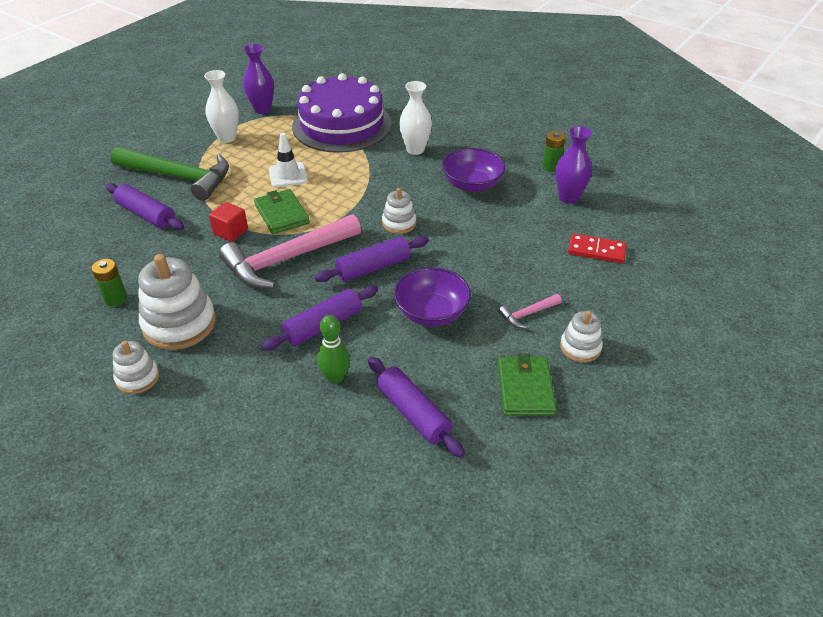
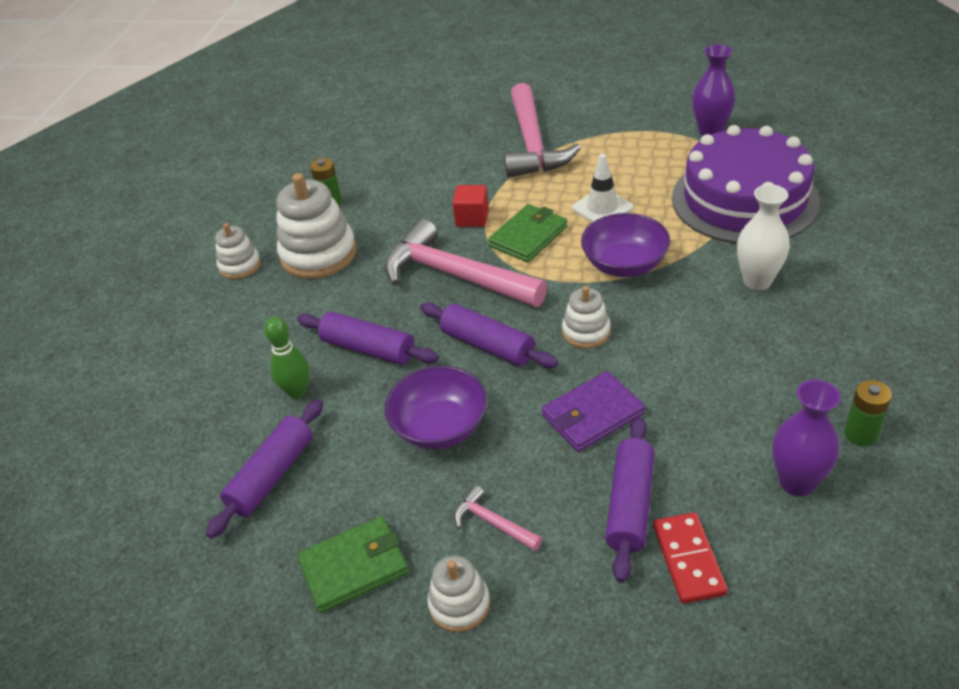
camera: 70 degrees right, 0 degrees up
(146, 215) = (458, 157): purple rolling pin -> purple rolling pin (629, 505)
(179, 177) = (533, 144): green hammer -> pink hammer
(227, 138) = (630, 137): white vase -> none
(471, 246) = (592, 415): none -> purple wallet
(472, 184) = (729, 365): purple bowl -> purple bowl (624, 264)

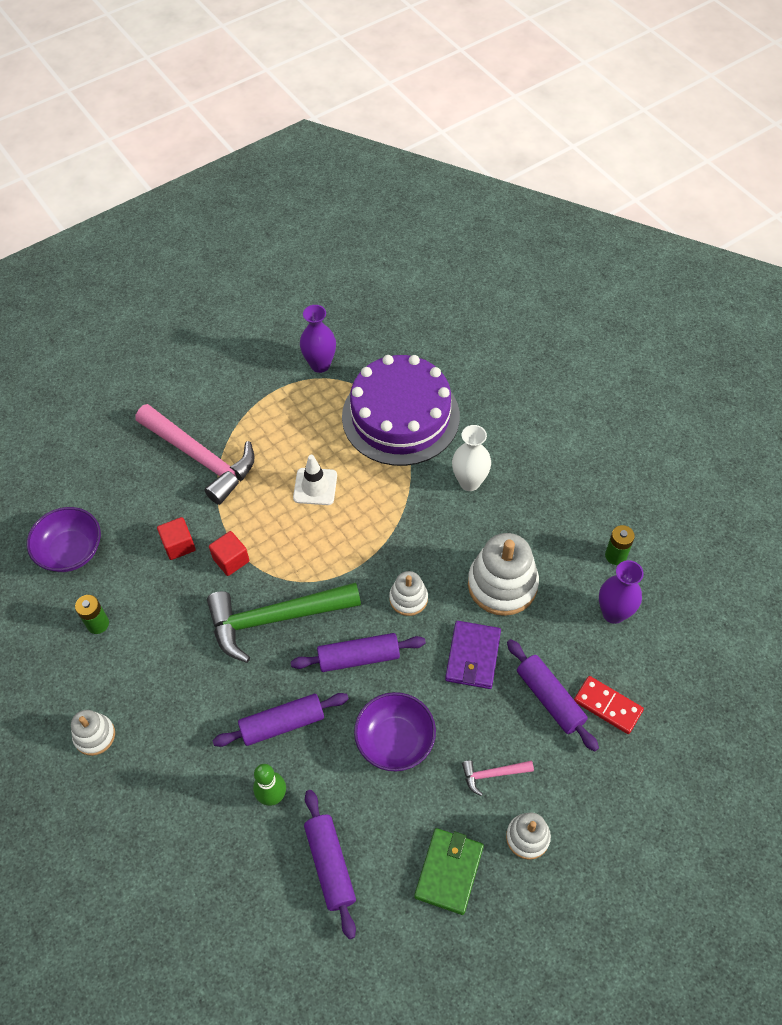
camera: 50 degrees left, 15 degrees up
(318, 254) = (148, 677): white stacking toy -> white stacking toy (502, 584)
(446, 187) = (179, 545): none -> red cube
(455, 275) = (275, 619): pink hammer -> green hammer
(528, 236) = (290, 548): green wallet -> none
(624, 264) = (378, 526): purple bowl -> purple bowl (71, 551)

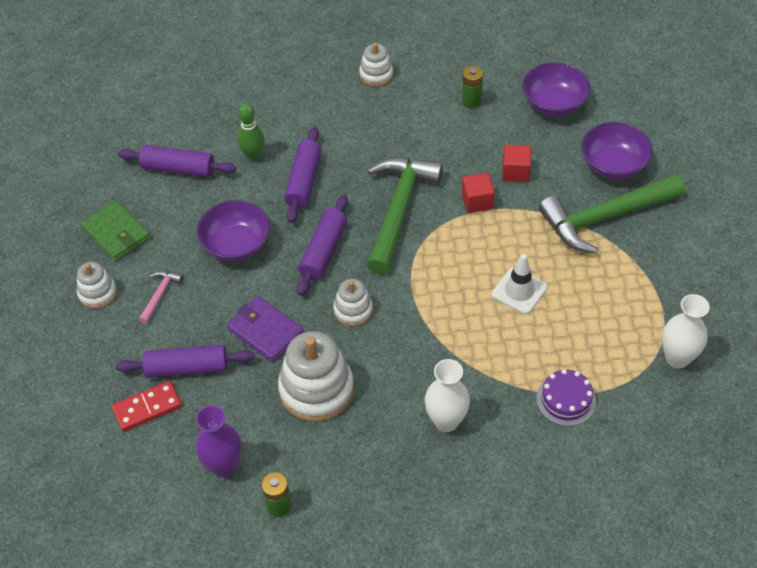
camera: 120 degrees right, 5 degrees down
(133, 474) = (613, 165): none -> purple bowl
(201, 458) = (604, 218): pink hammer -> green hammer
(320, 365) = (677, 358): purple vase -> white vase
(400, 416) = (566, 400): purple cake -> purple cake, size x0.42

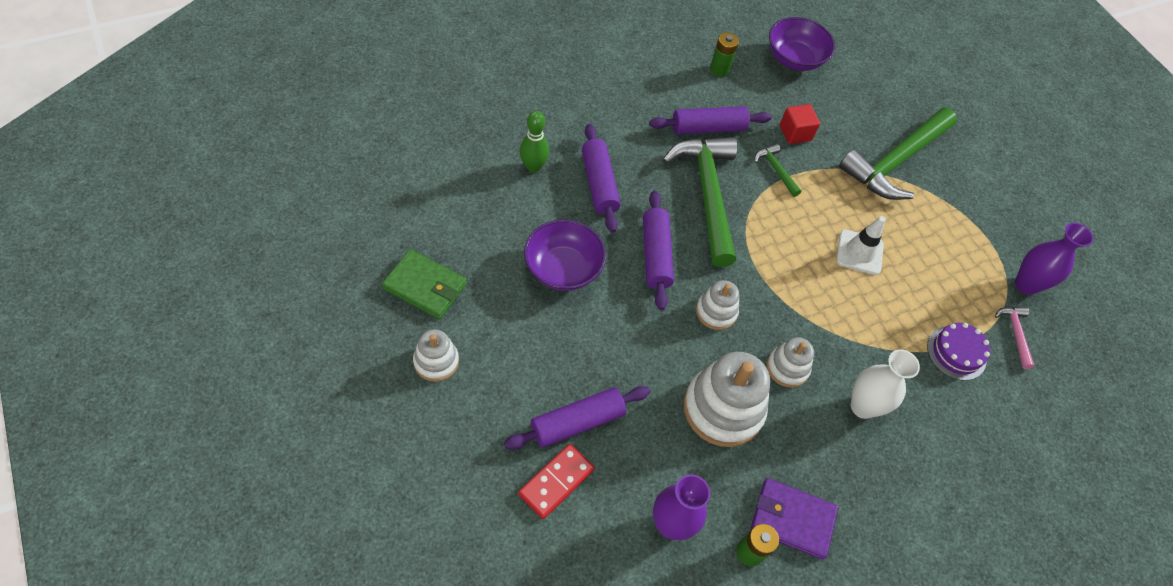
camera: 30 degrees left, 5 degrees up
(160, 295) = (508, 345): pink hammer -> pink hammer (1015, 333)
(178, 168) = (460, 197): purple rolling pin -> purple rolling pin (708, 128)
(265, 331) = (639, 358): purple wallet -> purple wallet (792, 519)
(376, 74) = (616, 58): white stacking toy -> white stacking toy (787, 368)
(477, 201) = (776, 170): red cube -> green hammer
(613, 165) = (876, 108): purple bowl -> none
(677, 358) = (1026, 285): white vase -> purple vase

